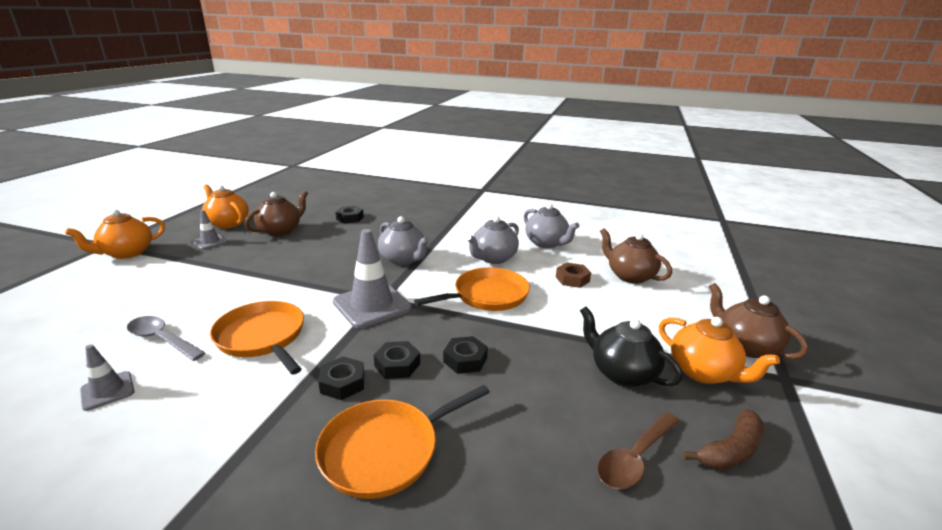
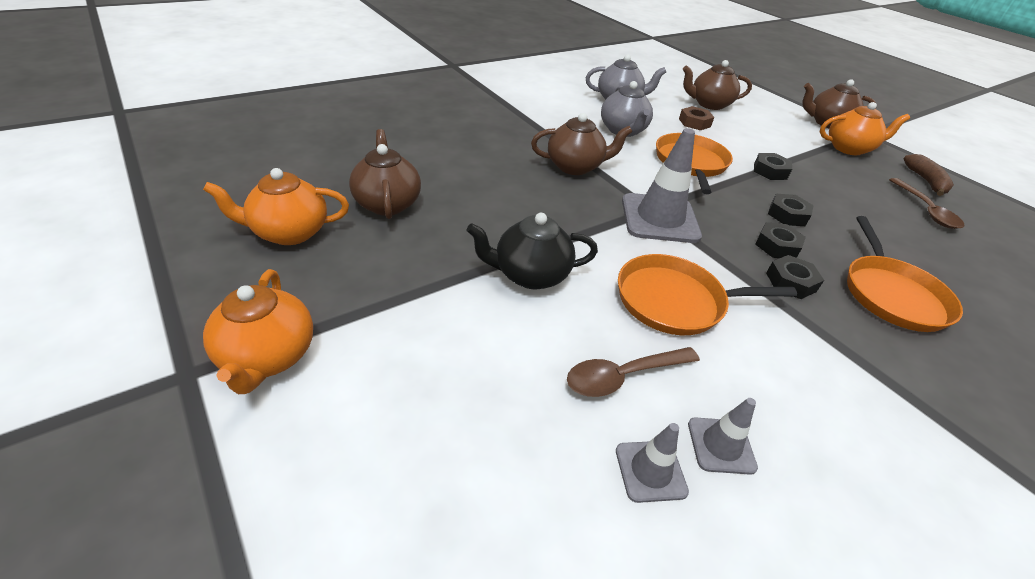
camera: 55 degrees left, 15 degrees up
(162, 339) = (623, 376): grey spoon -> brown spoon
(210, 242) = (344, 266): grey traffic cone -> grey traffic cone (650, 471)
(350, 218) = (418, 151): black nut -> black nut (770, 171)
(403, 259) = (575, 167): grey teapot -> brown teapot
(622, 373) = (837, 171): black teapot -> black teapot (530, 275)

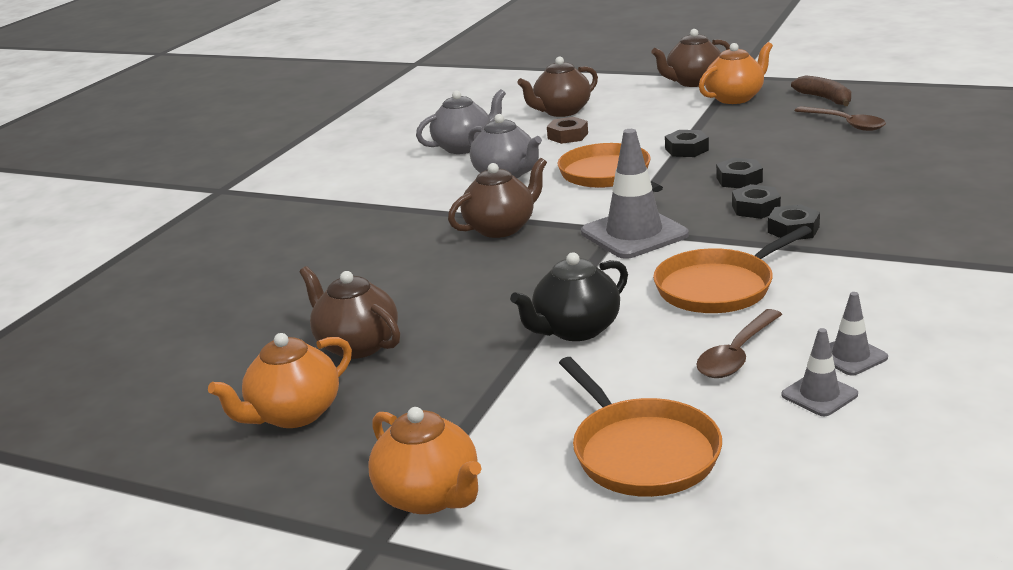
camera: 25 degrees left, 15 degrees down
(891, 294) = (875, 201): orange pan -> orange pan (641, 452)

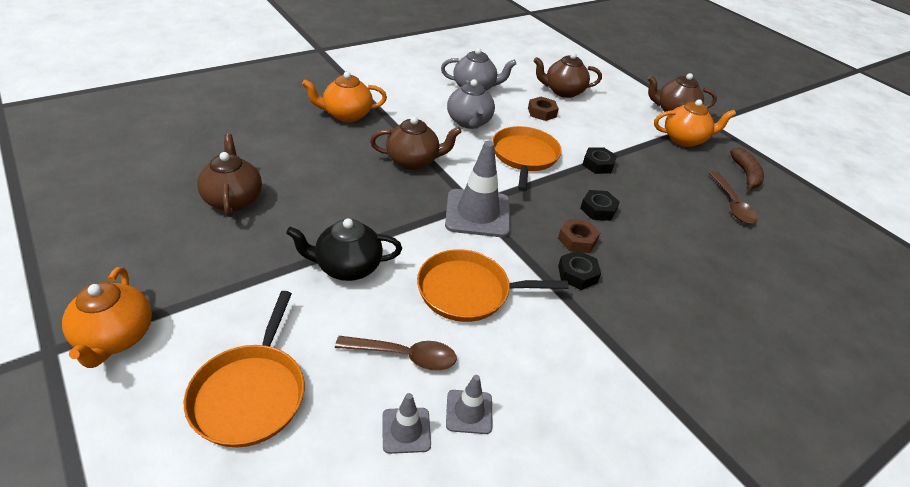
camera: 25 degrees right, 15 degrees up
(294, 414) = (143, 228): orange teapot -> orange teapot (346, 115)
(737, 355) = (405, 356): brown spoon -> brown spoon turned 150 degrees counterclockwise
(755, 208) = (577, 240): black nut -> brown nut

